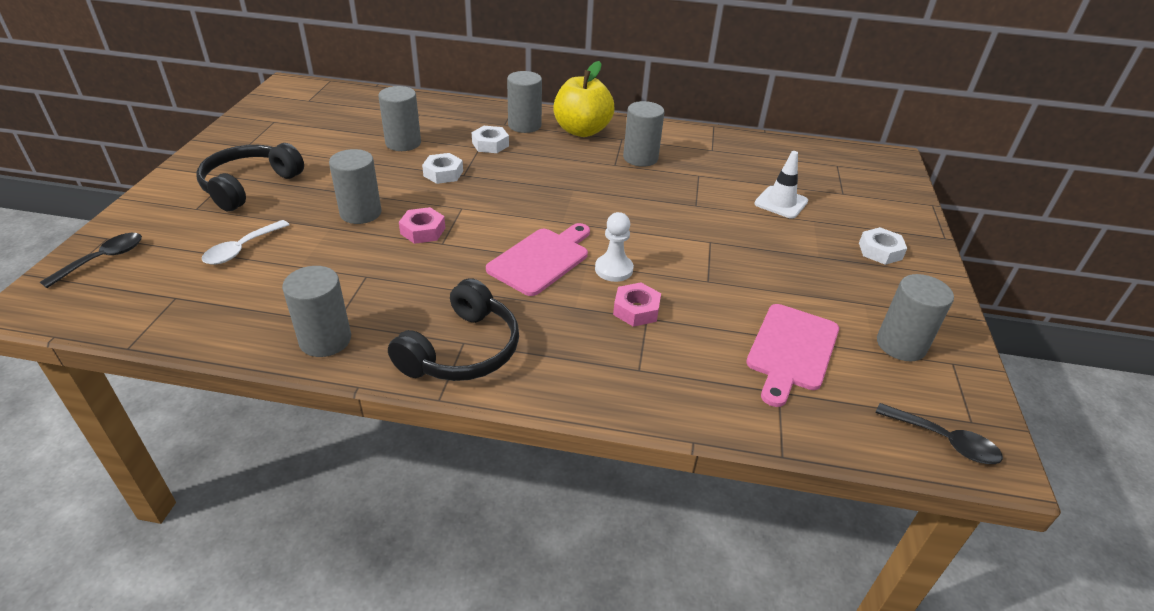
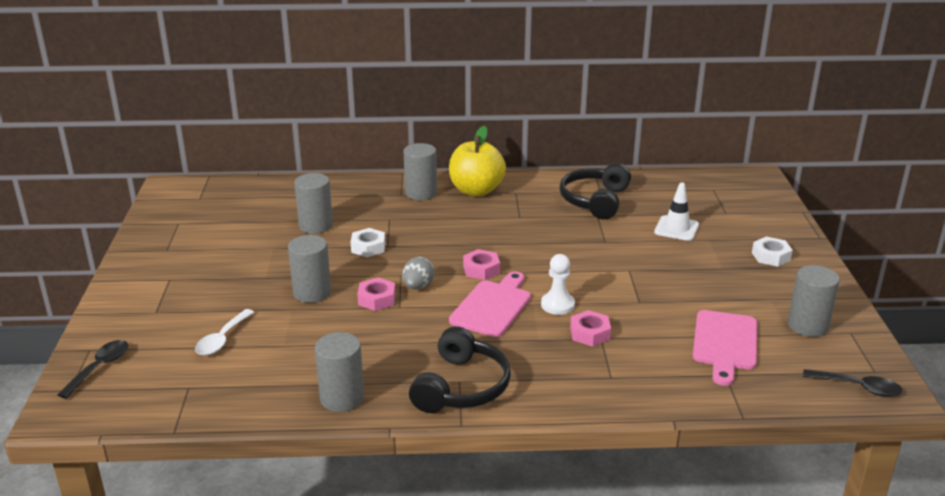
camera: 10 degrees left, 10 degrees down
(249, 186) = (193, 285): black headphones -> black headphones (595, 201)
(473, 224) = (418, 286): none -> grey egg
(490, 144) = (398, 215): white nut -> none
(548, 215) = (481, 269): none -> pink nut
(640, 158) = (540, 208): grey cylinder -> none

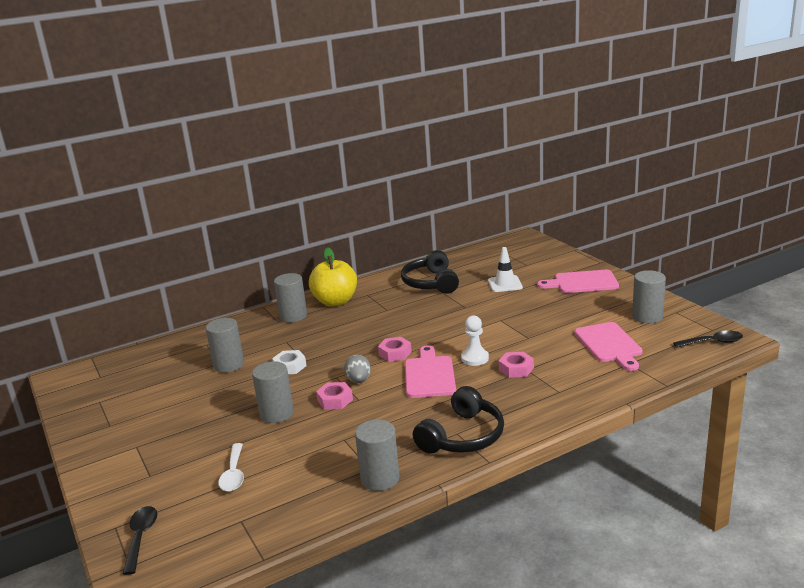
camera: 25 degrees left, 5 degrees down
(461, 387) = (463, 436): black headphones -> black headphones turned 45 degrees clockwise
(771, 256) = (582, 282): white nut -> pink cutting board

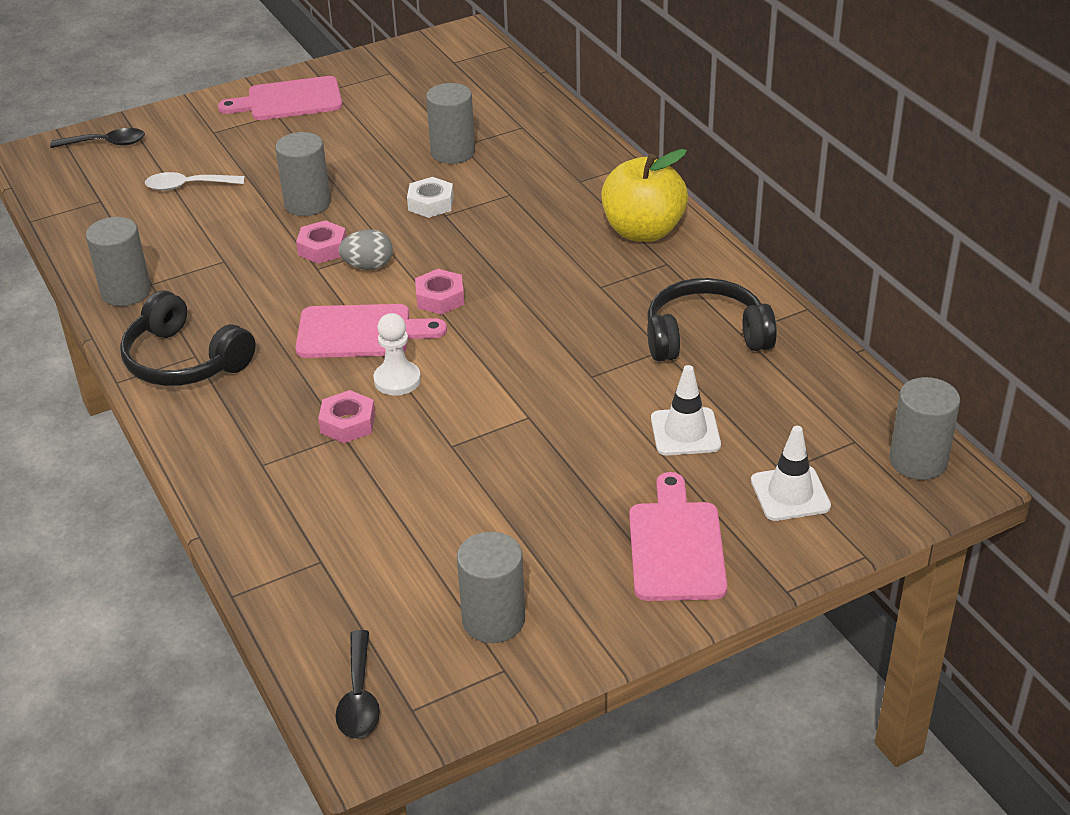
camera: 90 degrees right, 15 degrees up
(293, 316) = (597, 193): grey cylinder -> grey cylinder (918, 461)
(541, 263) = (790, 494): none -> white traffic cone
(609, 344) = (395, 545): pink cutting board -> pink cutting board (289, 100)

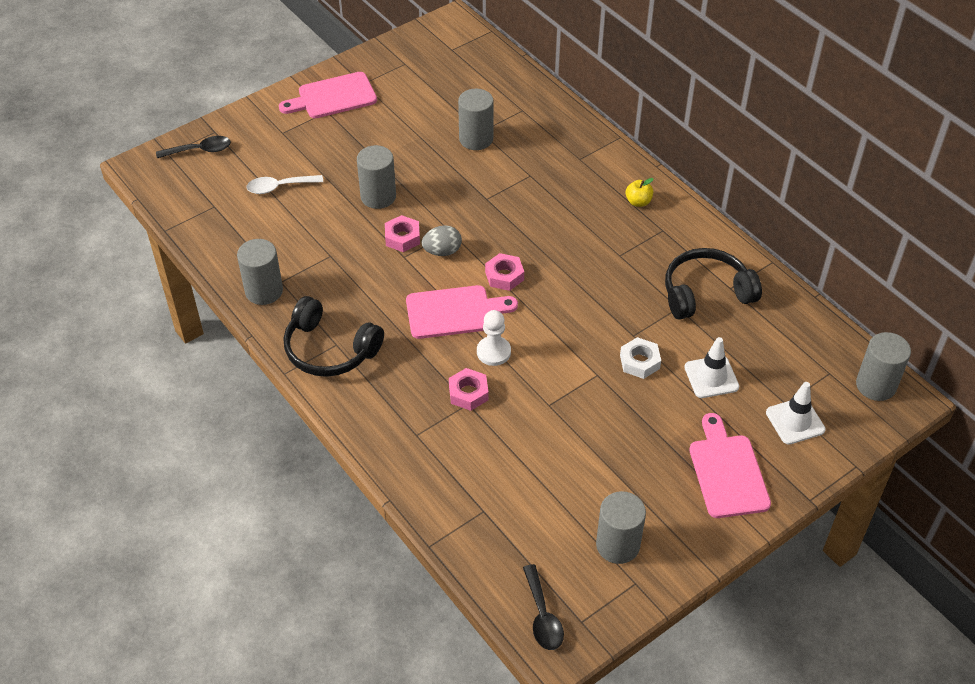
camera: 10 degrees left, 10 degrees up
(431, 203) = (473, 189): white nut -> white nut (639, 362)
(643, 231) = (638, 202): yellow apple -> yellow apple, size x0.43

